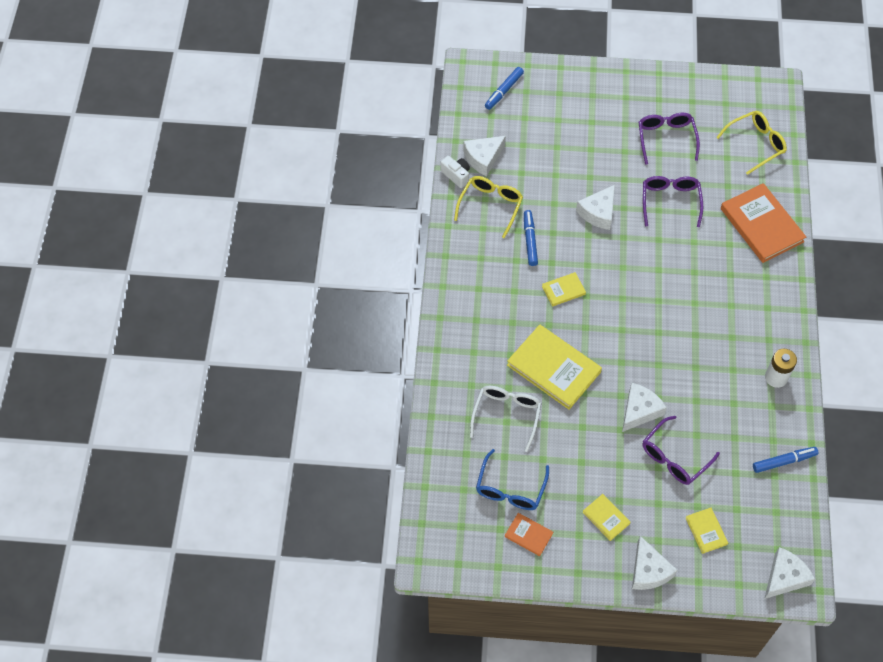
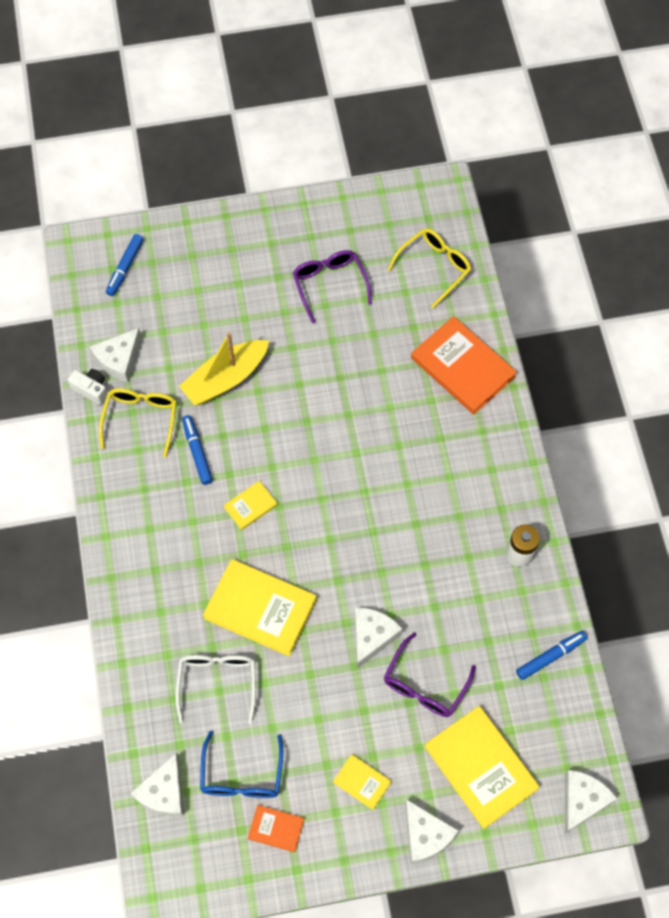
camera: 15 degrees left, 5 degrees up
(565, 191) = (225, 378): none -> yellow boat
(598, 213) = (270, 397): white cheese -> white cheese (164, 792)
(670, 201) = (351, 362): purple glasses -> none
(706, 531) = (481, 767): yellow book -> yellow book, size x2.06

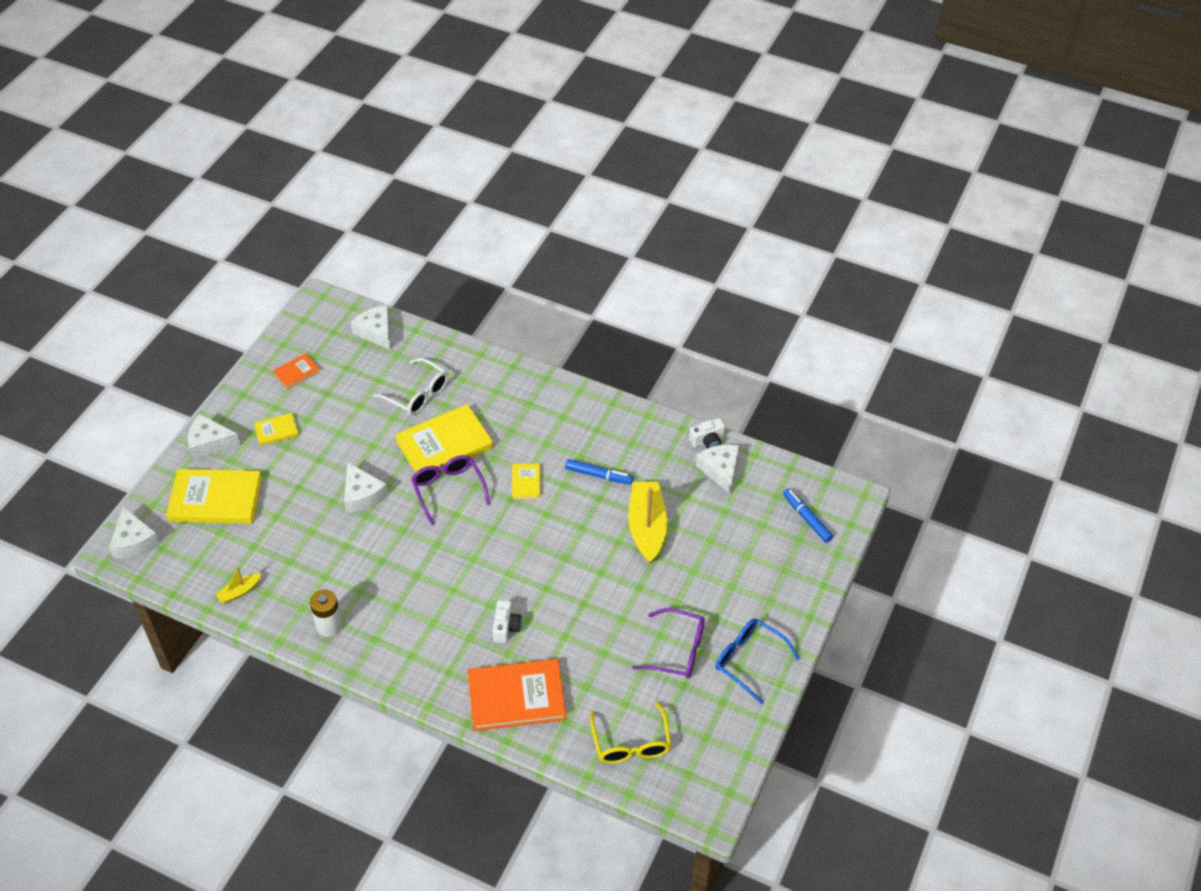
camera: 125 degrees right, 15 degrees down
(141, 419) = (656, 457): yellow glasses -> none
(242, 776) = (346, 374): blue glasses -> blue glasses (748, 660)
(409, 418) = (506, 627): none -> white camera
(424, 685) = (299, 503): purple glasses -> purple glasses (448, 489)
(550, 656) = (239, 592): blue marker -> yellow boat

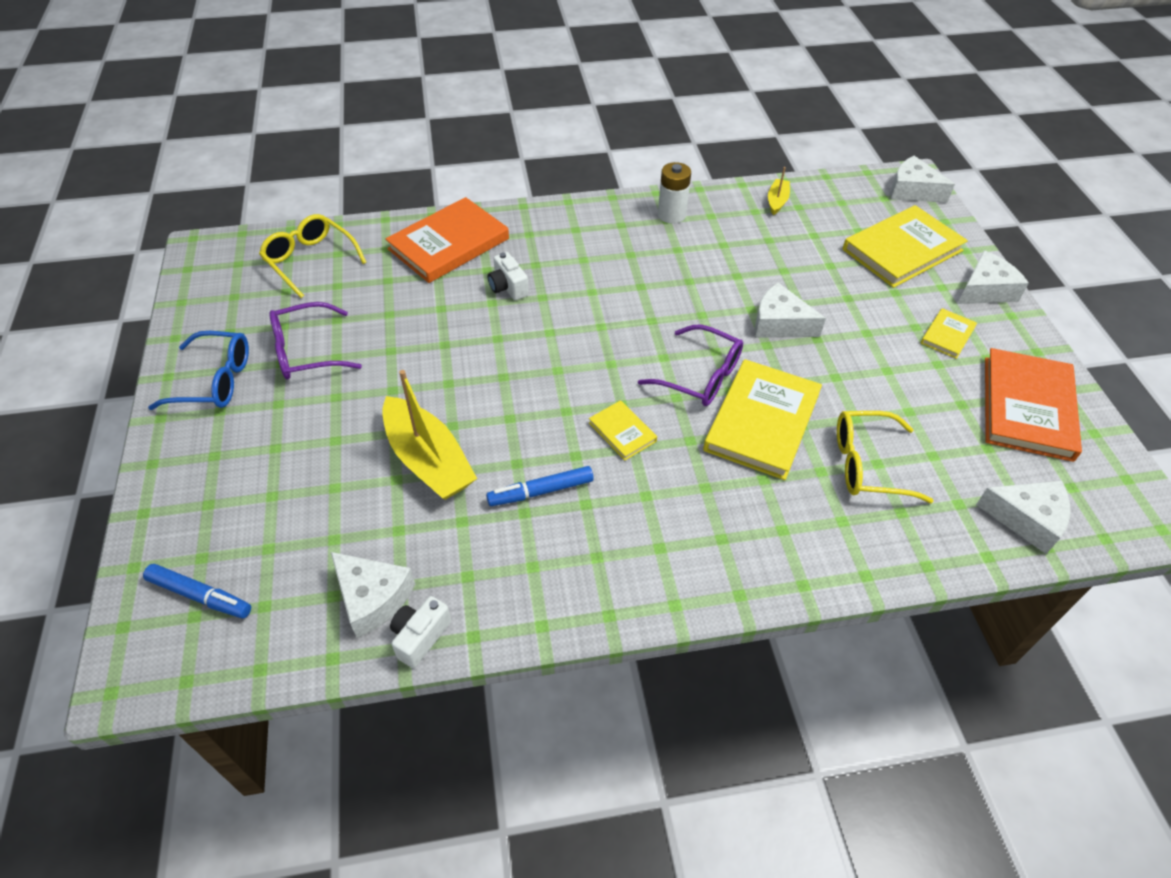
camera: 145 degrees right, 0 degrees up
(296, 372) = (1027, 408): orange book -> orange book, size x2.06
(417, 394) = (867, 464): white glasses -> yellow glasses

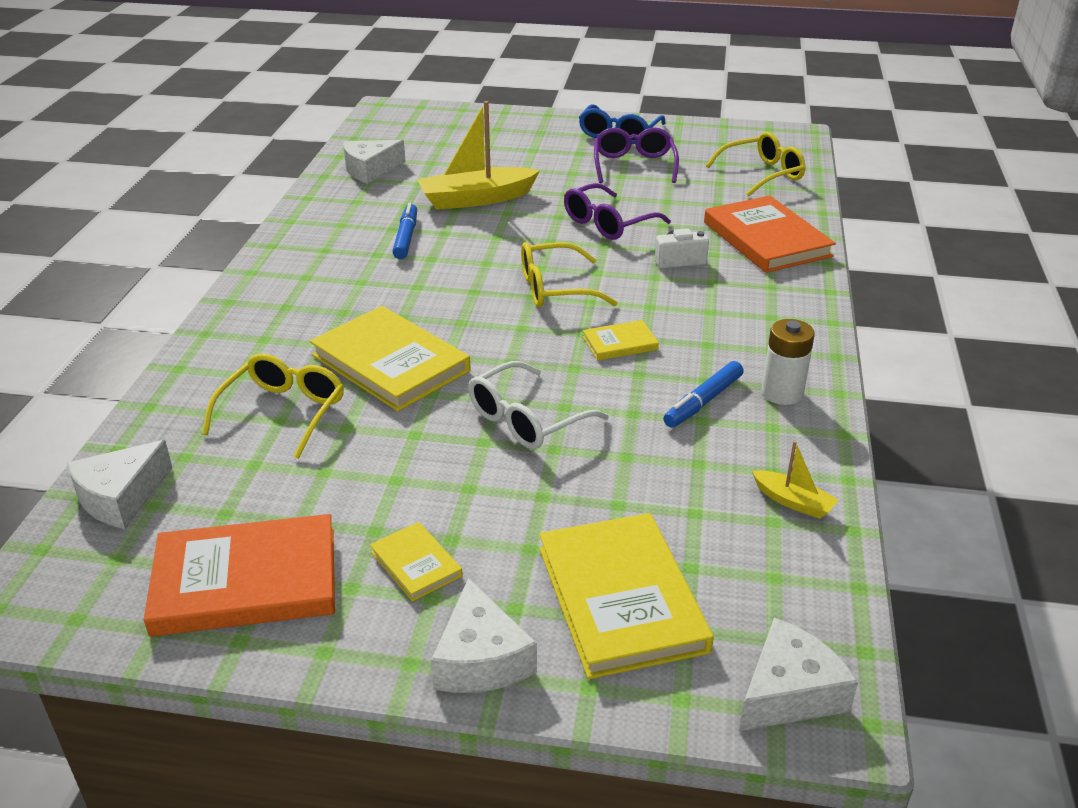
camera: 110 degrees right, 15 degrees down
(200, 595) = (422, 125): blue marker -> blue marker (703, 402)
(420, 637) = (325, 181): white camera -> none
(592, 352) = (554, 289): none -> yellow glasses
(622, 432) = (439, 284): yellow book -> yellow book (620, 343)
(701, 376) = (478, 343): purple glasses -> purple glasses (607, 223)
(779, 324) = (526, 420): white cheese -> white glasses
(1027, 408) = (246, 581): orange book -> orange book turned 45 degrees counterclockwise

